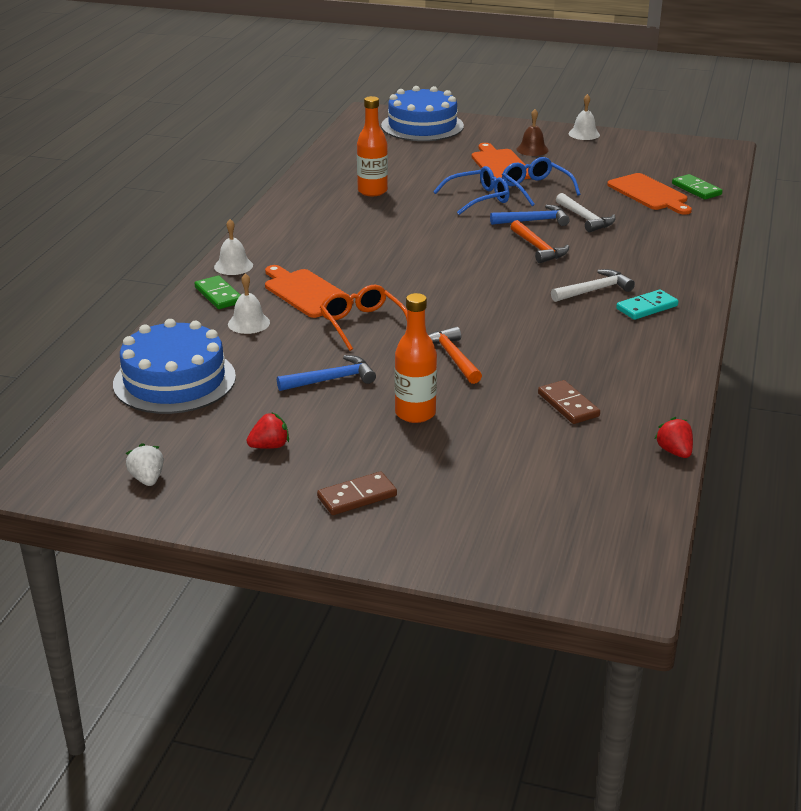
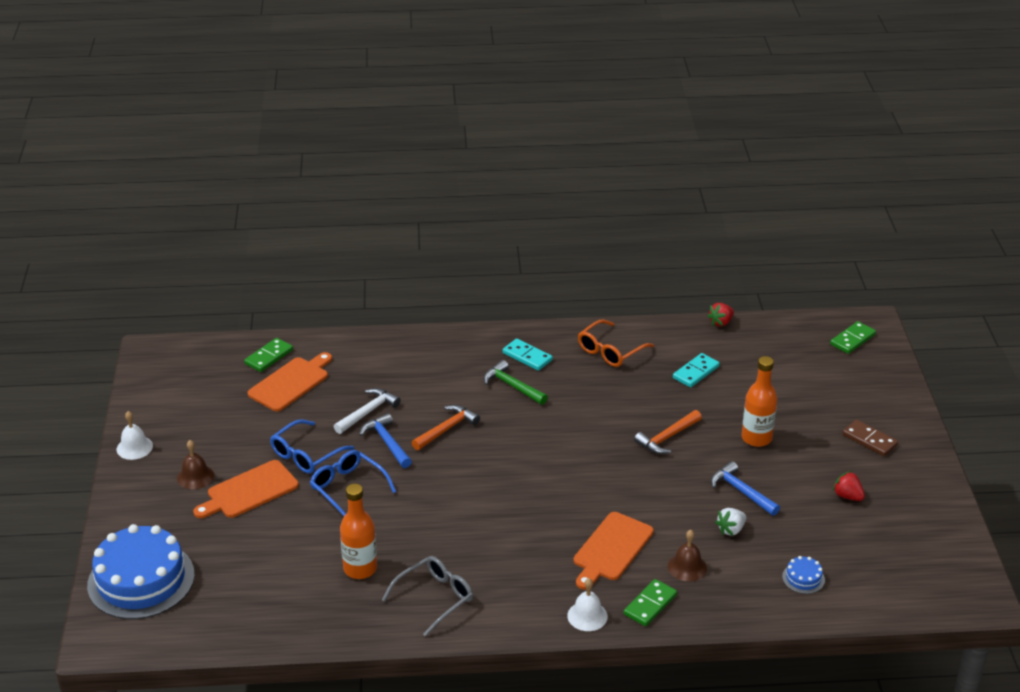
camera: 110 degrees left, 5 degrees up
(147, 479) = (930, 542): white strawberry -> white strawberry (731, 530)
(174, 380) = (803, 578): blue cake -> blue cake, size x0.40
(248, 323) = (687, 567): white bell -> brown bell
(313, 212) = (434, 598): none -> grey glasses
(363, 324) = (646, 498): orange glasses -> orange glasses (610, 351)
(568, 405) = (695, 372): brown domino -> turquoise domino
(589, 558) = (852, 339): none -> green domino
(594, 290) = (512, 386): white hammer -> green hammer

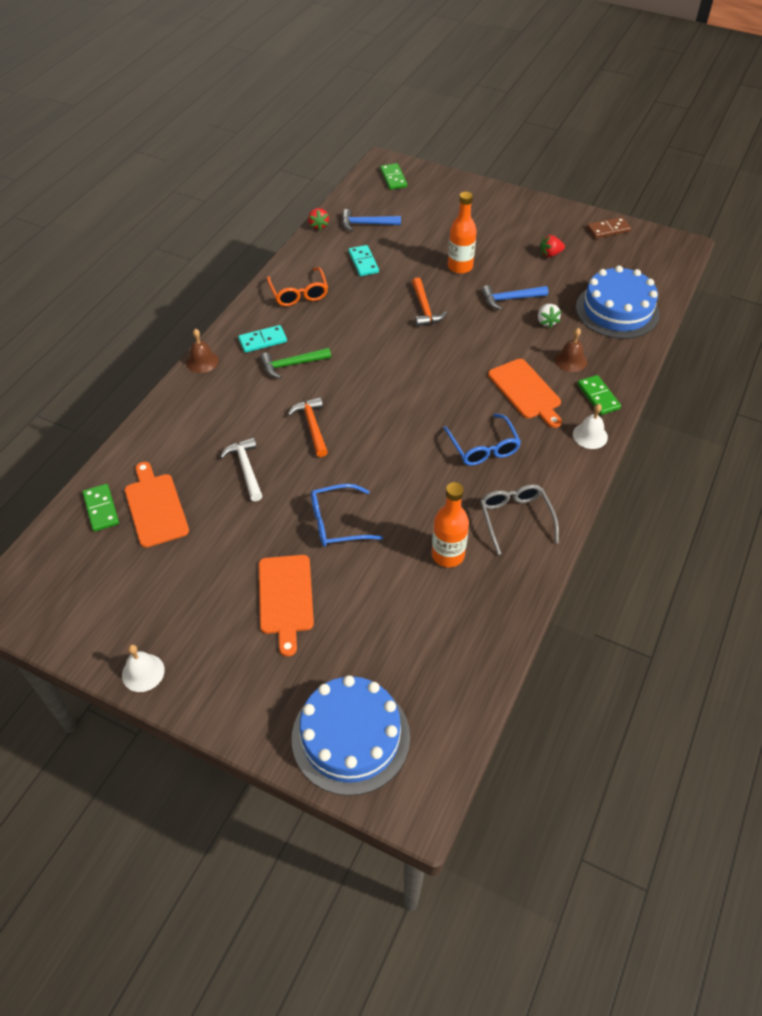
camera: 60 degrees left, 15 degrees up
(195, 476) = (230, 634): brown bell -> brown bell (202, 361)
(306, 455) = (268, 535): blue glasses -> blue glasses (483, 447)
(387, 442) = (297, 472): blue hammer -> blue hammer (367, 224)
(803, 578) = (617, 310): blue cake -> blue cake, size x2.49
(869, 440) = (502, 219): brown domino -> brown domino (608, 229)

